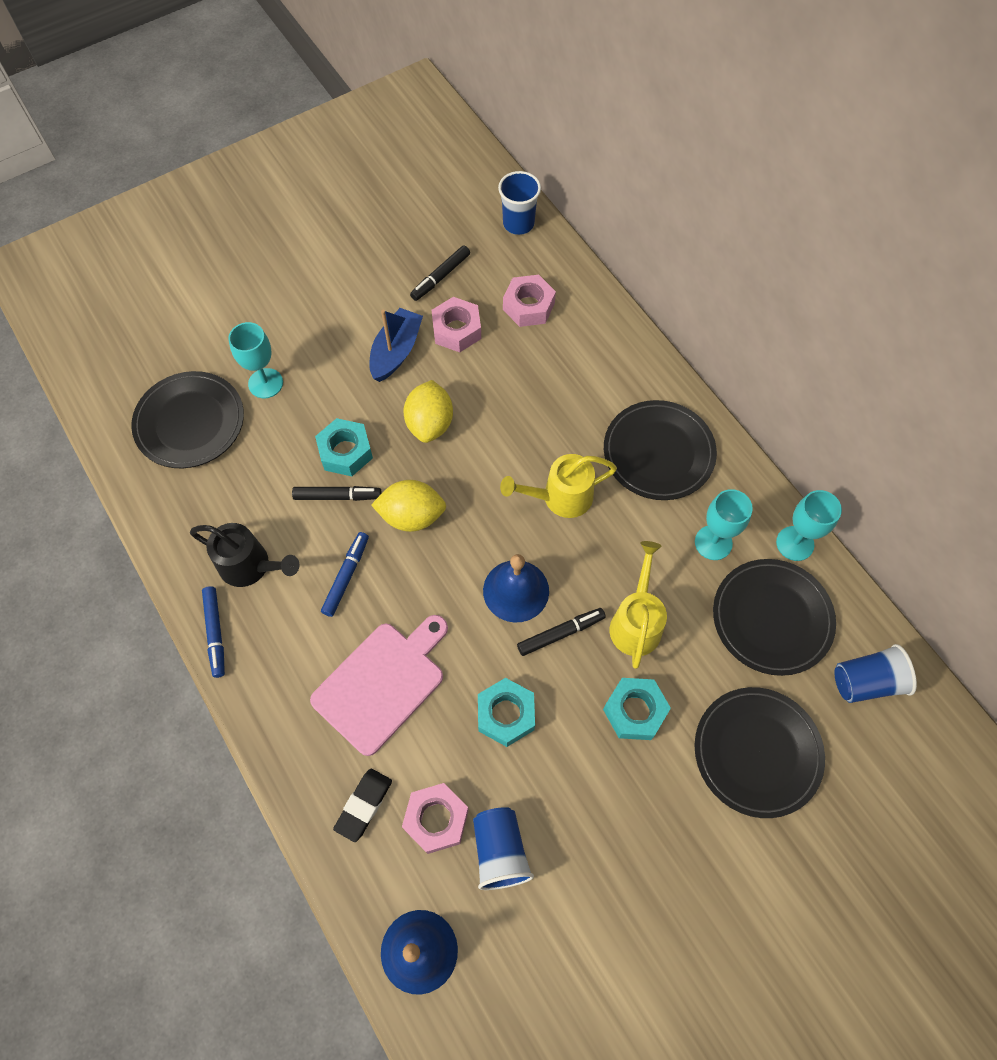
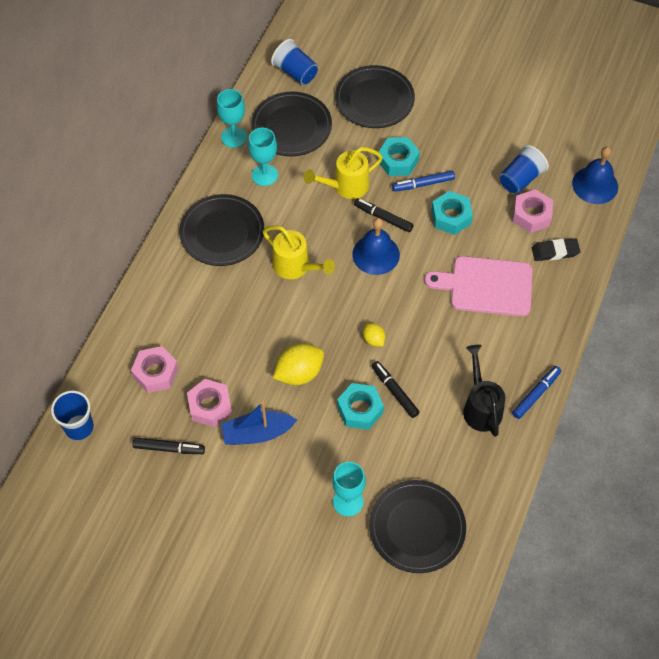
camera: 125 degrees left, 5 degrees down
(346, 576) = (442, 348): blue marker -> blue marker (423, 184)
(411, 516) = (373, 339): yellow lemon -> yellow lemon, size x0.54

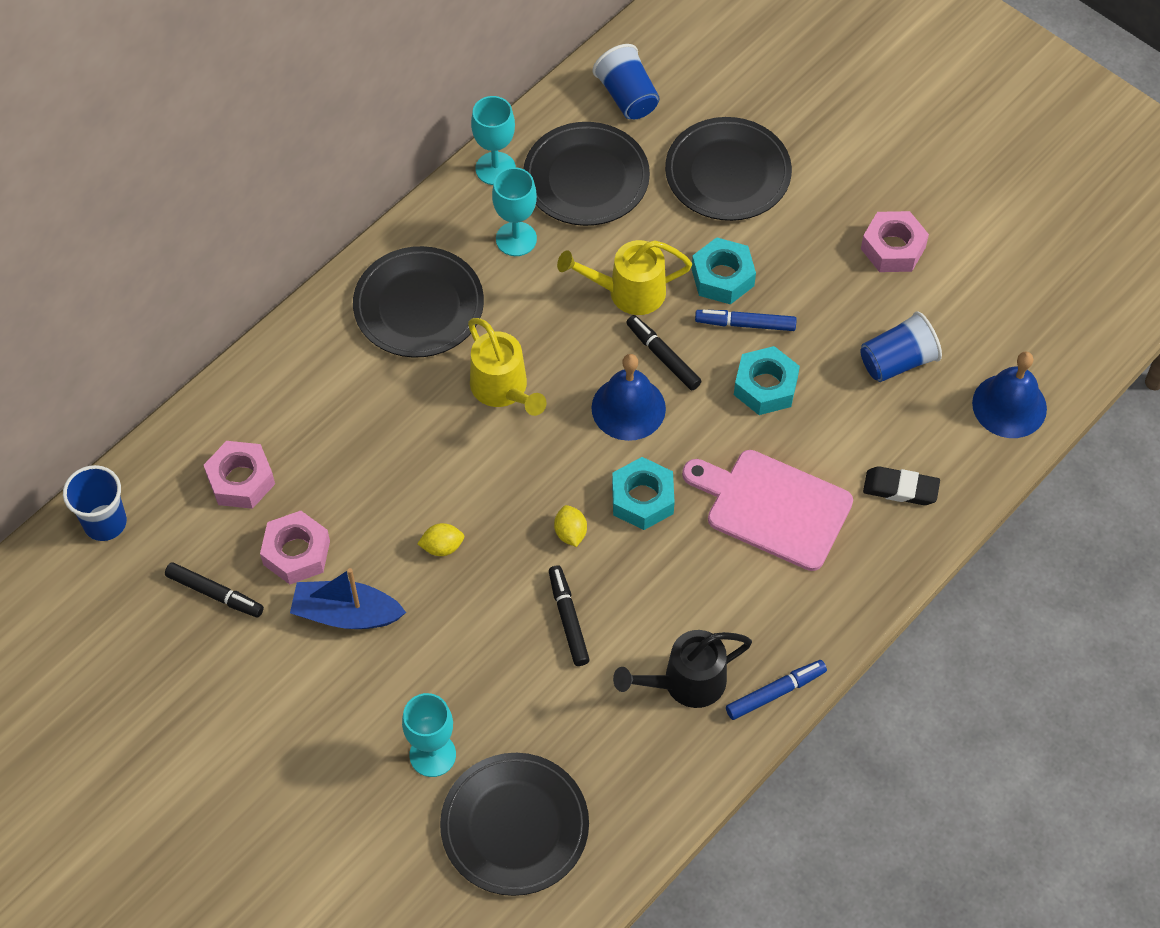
camera: 20 degrees right, 0 degrees up
(299, 373) = (442, 547): yellow lemon -> yellow lemon, size x0.54
(360, 409) = (506, 628): turquoise nut -> turquoise nut (642, 499)
(480, 406) = (685, 683): black watering can -> black watering can turned 120 degrees counterclockwise
(531, 215) = (889, 422): pink nut -> pink nut (893, 248)

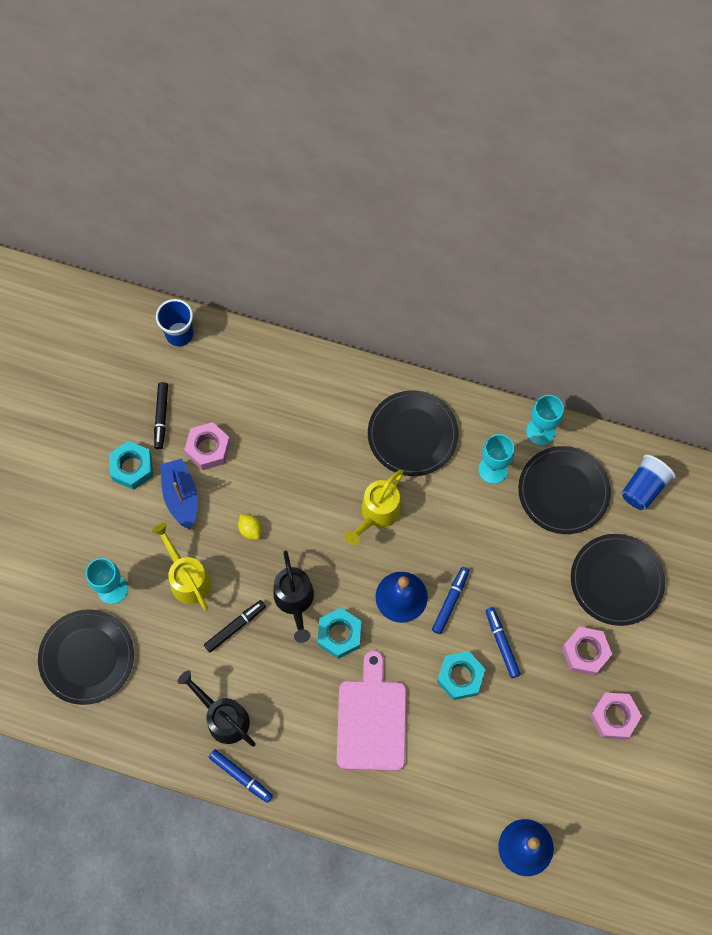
camera: 65 degrees right, 10 degrees up
(241, 480) = (241, 393): pink nut -> pink nut (585, 652)
(570, 533) = (295, 601): yellow lemon -> black watering can
(627, 292) = (488, 557): yellow watering can -> yellow watering can (187, 578)
(663, 356) = (450, 601): black marker -> blue marker
(722, 277) = (531, 613): turquoise nut -> turquoise nut (132, 467)
(897, 361) = (523, 756): blue cup -> none
(900, 488) = (425, 798): black eraser -> none

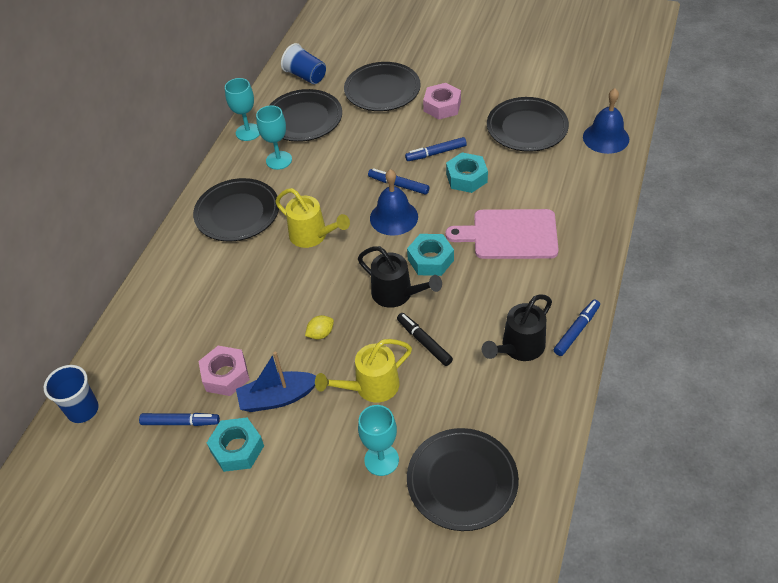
camera: 85 degrees left, 20 degrees down
(161, 417) = (180, 422): black marker -> blue marker
(295, 601) = (397, 294): black watering can -> black watering can turned 45 degrees clockwise
(545, 753) = (527, 128): none -> black plate
(613, 717) = (493, 91): pink nut -> none

